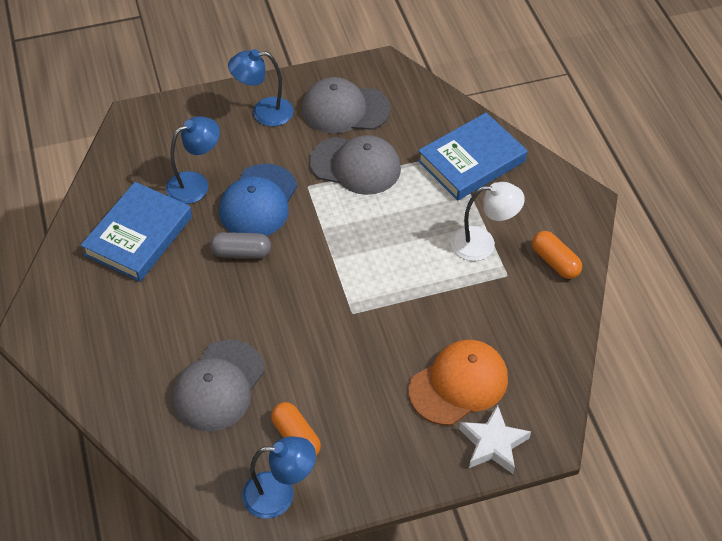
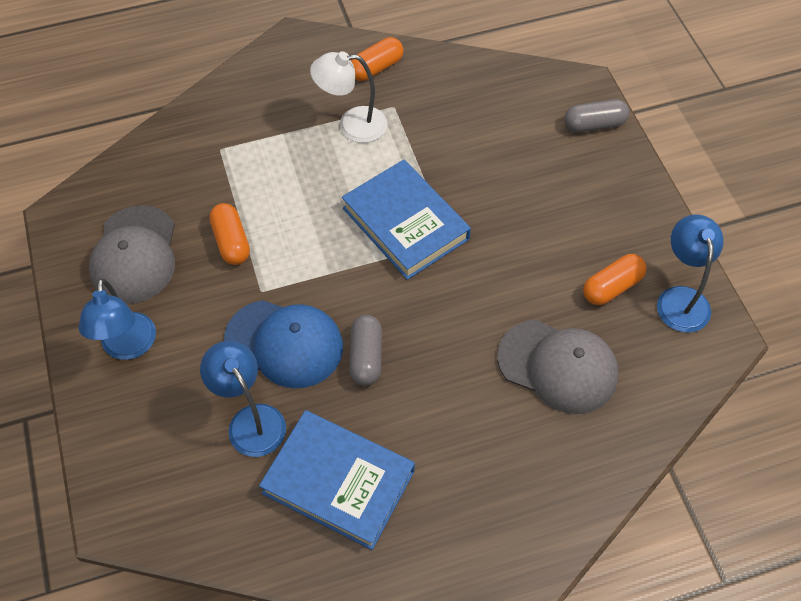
camera: 90 degrees left, 5 degrees up
(355, 165) = (231, 242): grey cap -> orange capsule
(458, 384) = (531, 149): orange cap -> none
(471, 161) = (233, 131): blue book -> blue book (405, 223)
(482, 243) = (352, 125): white lamp -> white lamp turned 90 degrees counterclockwise
(493, 444) = (594, 125): white star -> grey capsule

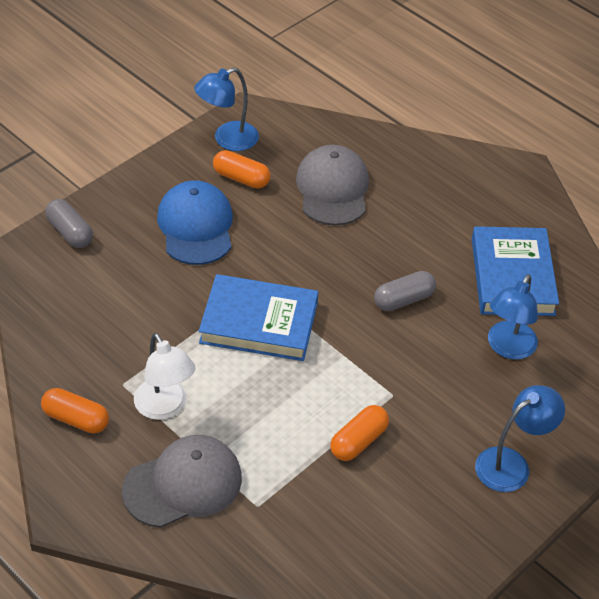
camera: 120 degrees left, 10 degrees down
(134, 255) = (422, 511): grey cap -> grey cap (183, 484)
(284, 343) = (429, 356): blue cap -> blue cap (196, 226)
(405, 223) = (259, 323): blue book -> blue book turned 75 degrees clockwise

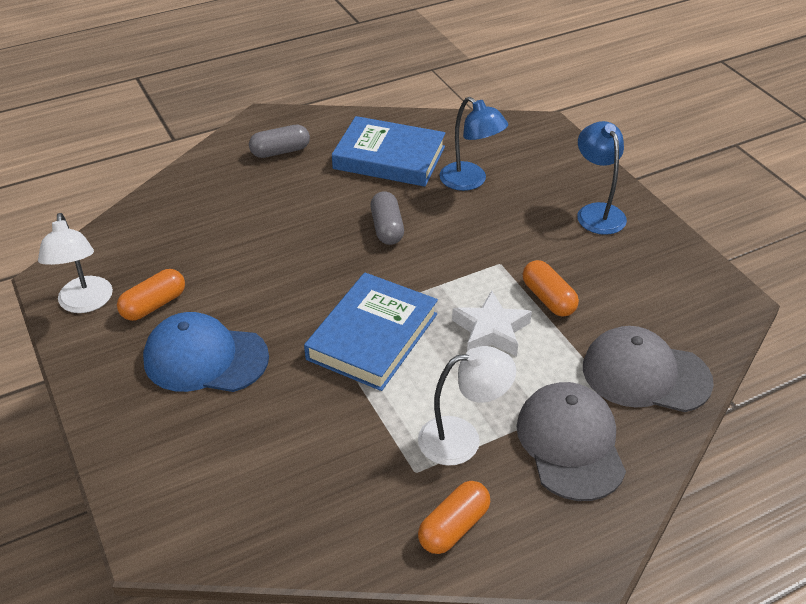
camera: 70 degrees left, 5 degrees down
(70, 232) = (146, 481): grey capsule -> grey capsule (280, 151)
(227, 140) = (85, 303): blue lamp -> white lamp
(298, 404) = (491, 331): none -> white star
(332, 189) = (214, 240): grey cap -> grey cap (645, 374)

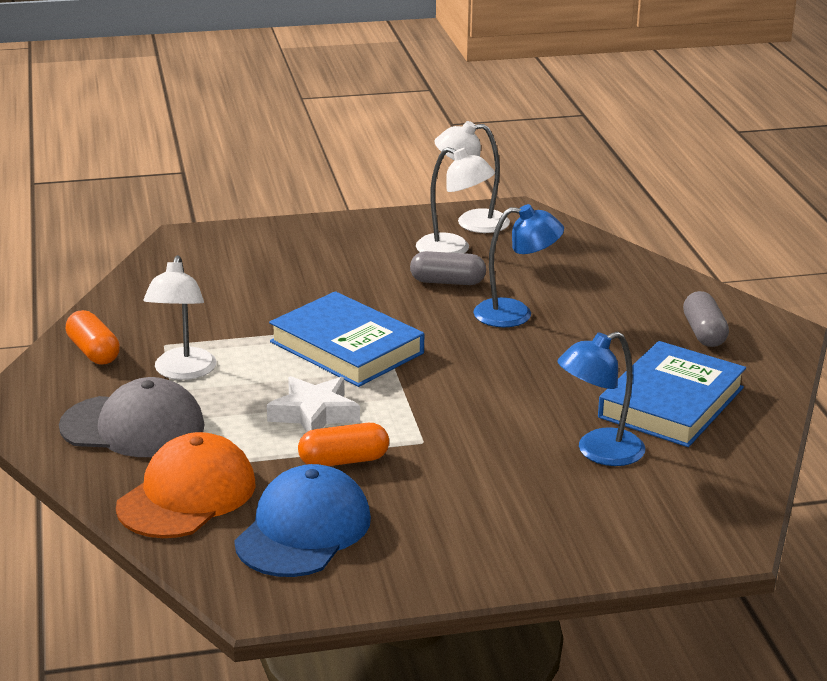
camera: 105 degrees right, 15 degrees down
(154, 305) = (453, 250): orange capsule -> white lamp
(205, 358) = (366, 267): blue cap -> blue cap (303, 530)
(387, 228) = (521, 380): grey capsule -> grey capsule (447, 282)
(597, 212) = (493, 538): blue lamp -> blue lamp (515, 314)
(645, 374) = (187, 495): grey cap -> orange cap

